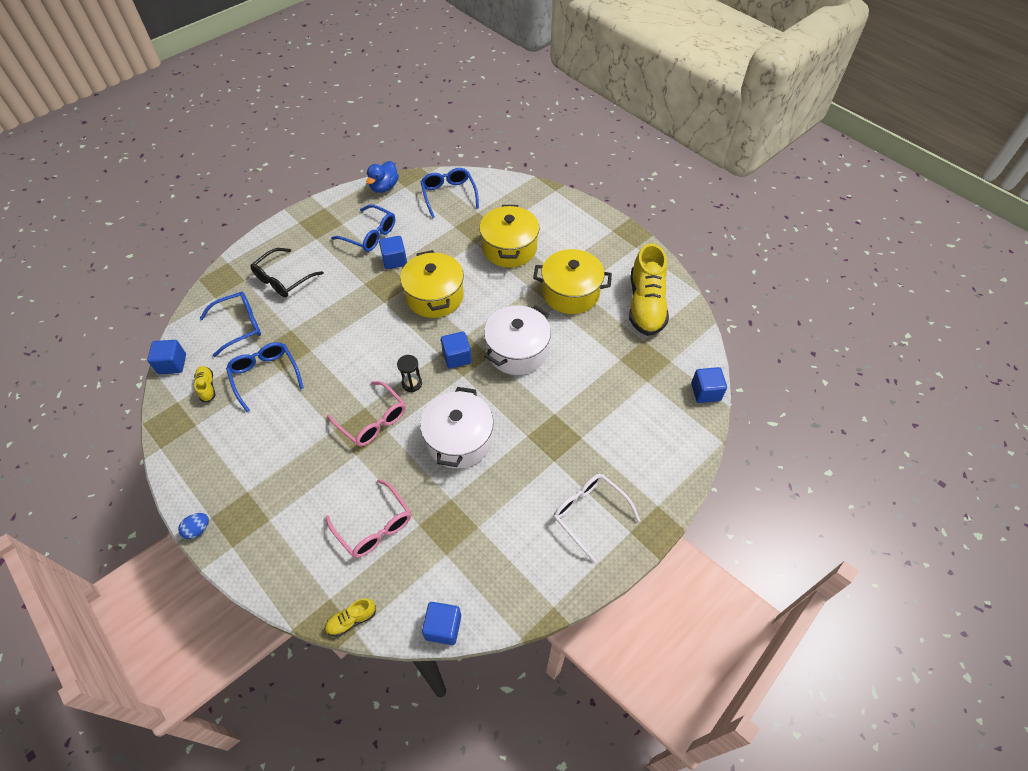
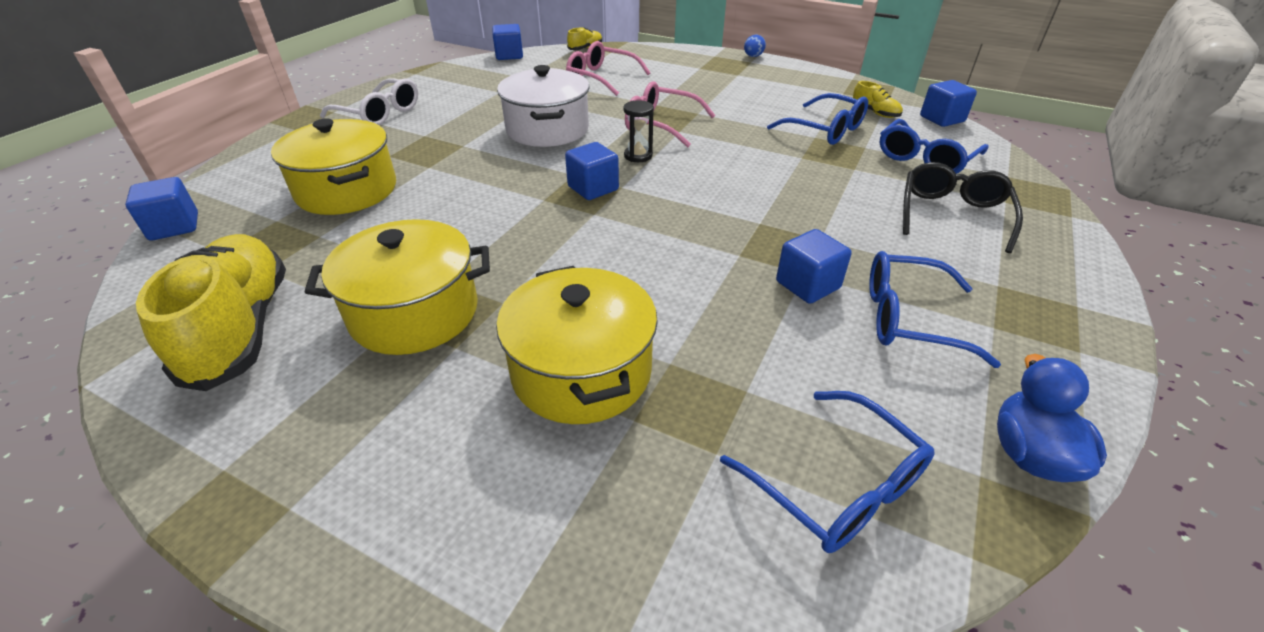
camera: 160 degrees right, 15 degrees down
(434, 296) = (682, 248): yellow pot -> yellow pot (347, 190)
(517, 351) = (501, 212): white pot -> none

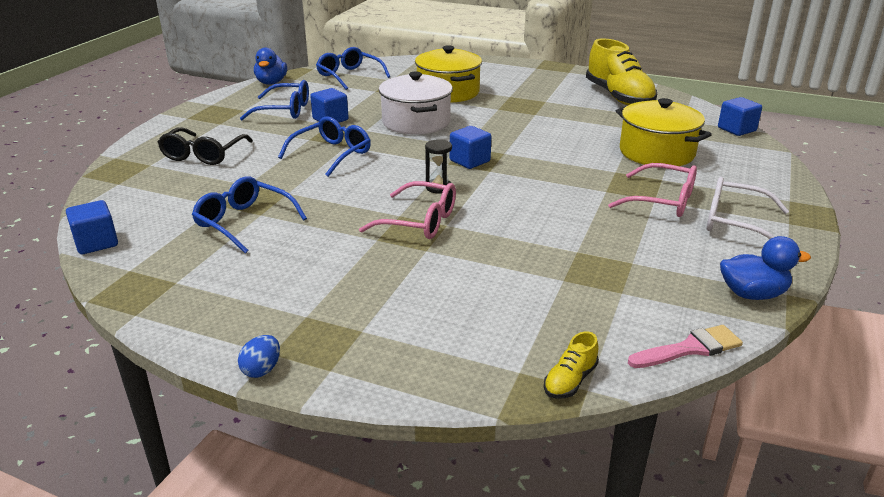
camera: 175 degrees right, 10 degrees down
(414, 312) = (540, 104): yellow pot -> none
(438, 74) = (752, 294): none -> blue duck
(509, 55) = (689, 348): blue cube -> pink brush
(547, 129) = (536, 210): white pot -> white pot (416, 122)
(601, 78) = (510, 296): pink glasses -> pink glasses (663, 201)
(874, 113) = (166, 248): yellow shoe -> none
(925, 158) = (173, 195): blue glasses -> blue glasses (332, 154)

